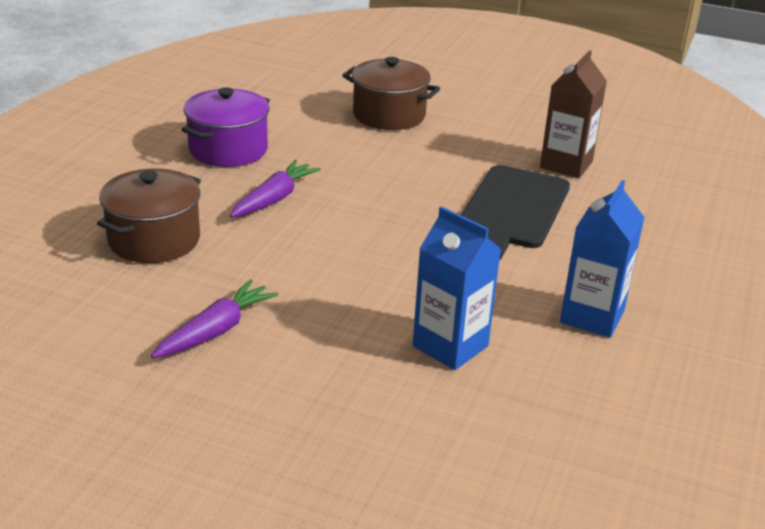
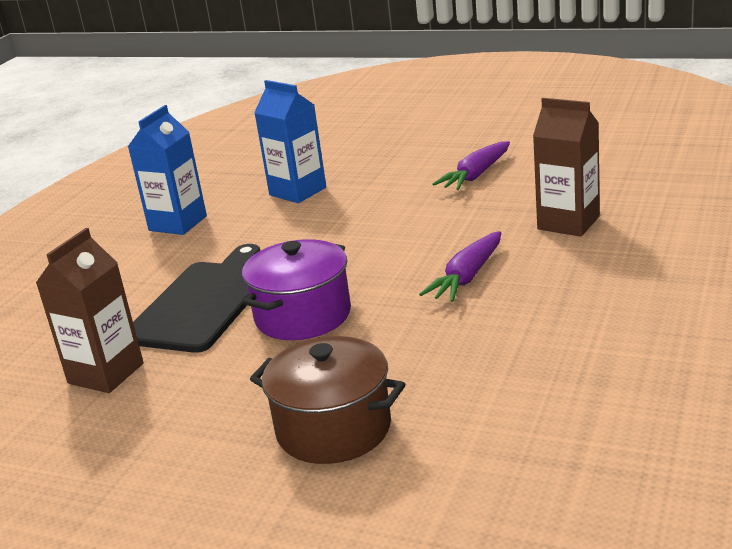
camera: 175 degrees left, 5 degrees down
(154, 240) = (568, 223): brown pot -> brown carton
(228, 150) = (551, 330): purple pot -> purple pot (303, 315)

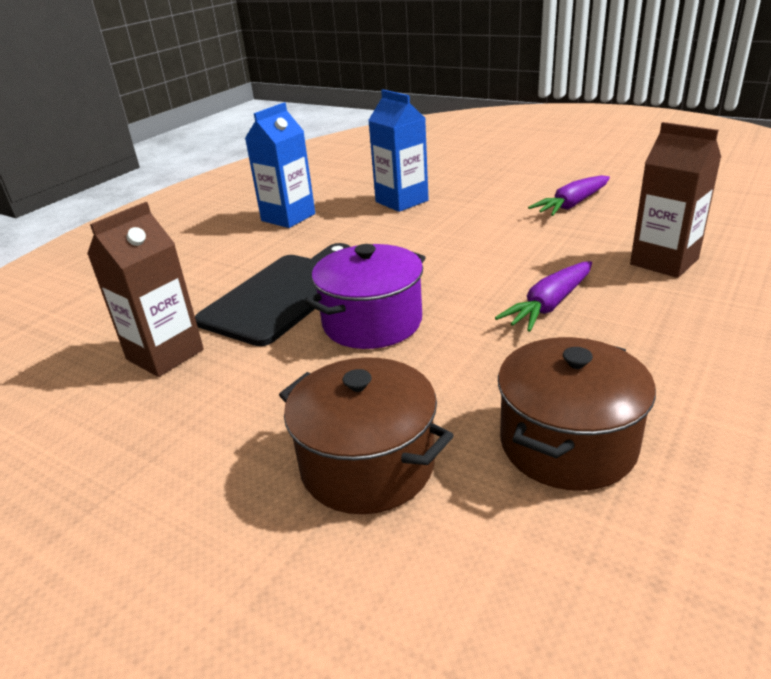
camera: 10 degrees right, 5 degrees up
(498, 386) = (567, 443): none -> brown pot

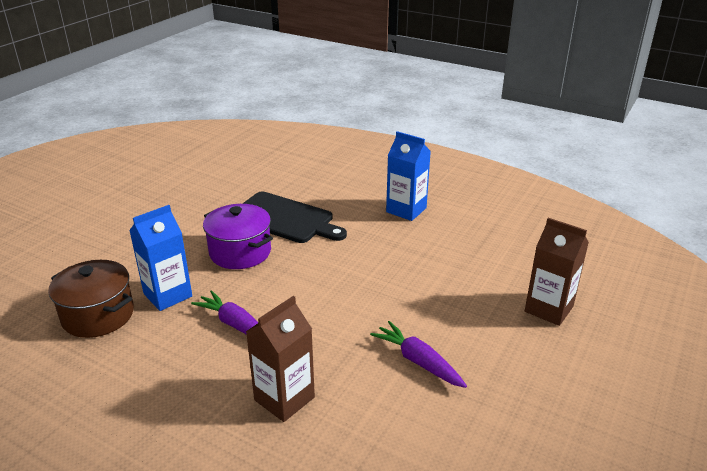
camera: 85 degrees right, 0 degrees up
(165, 354) = (232, 191): brown carton -> brown carton (549, 309)
(367, 465) = (117, 255): brown pot -> none
(401, 201) = (434, 261): blue carton -> blue carton (168, 295)

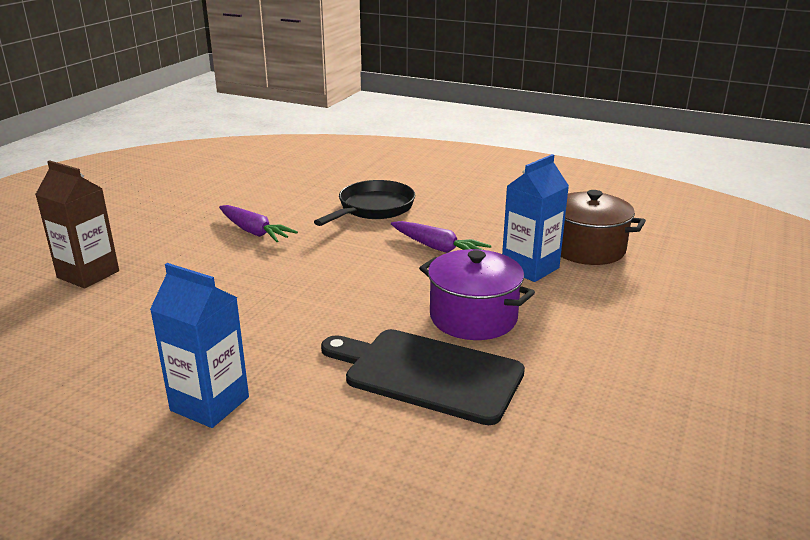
camera: 175 degrees right, 5 degrees down
(284, 399) = (373, 208): brown carton -> black pan

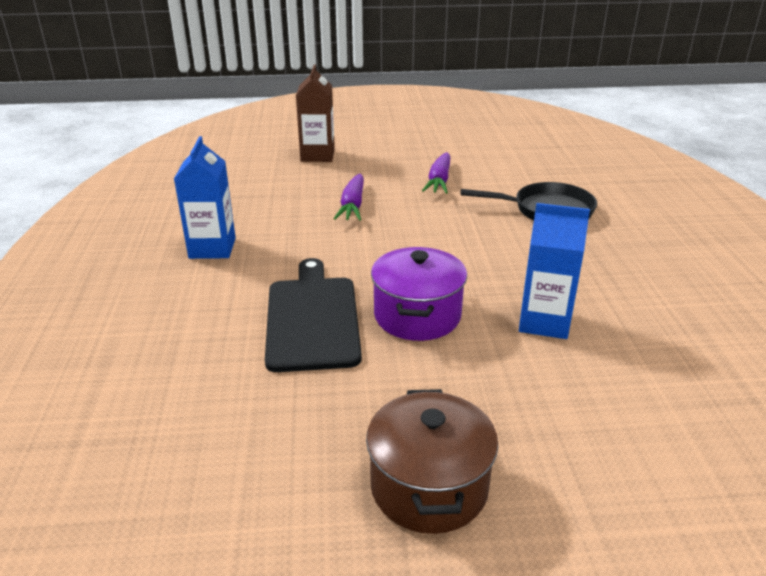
camera: 60 degrees right, 5 degrees up
(438, 248) = (518, 262): purple carrot -> purple carrot (352, 205)
(587, 249) = (635, 347): brown pot -> brown pot (429, 487)

